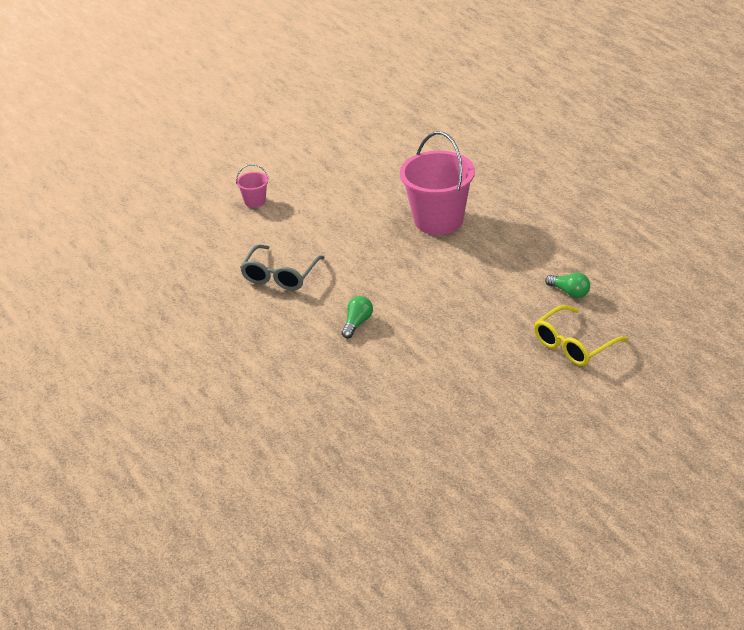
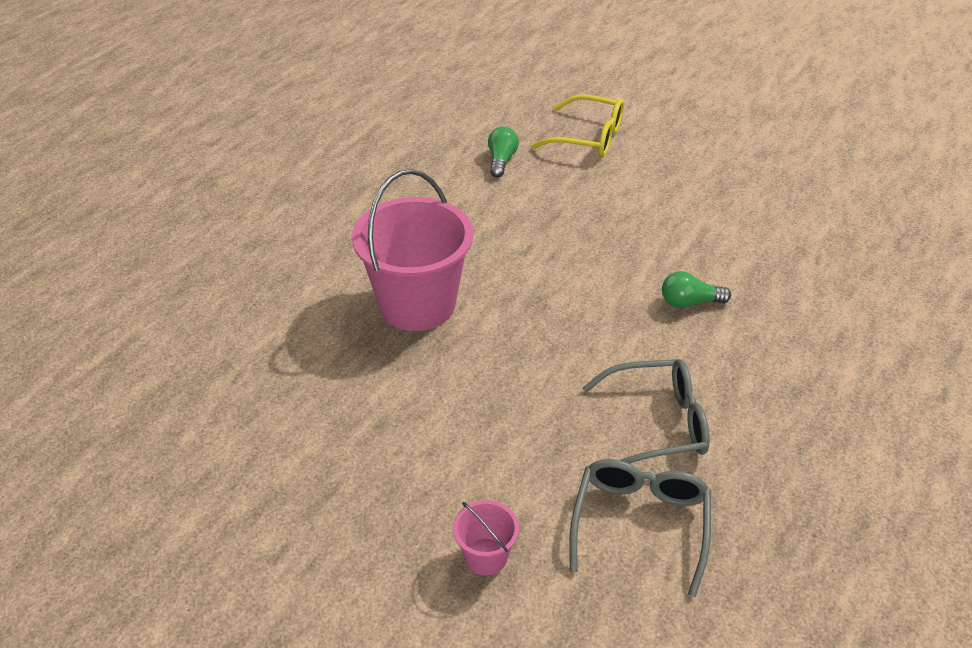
camera: 120 degrees left, 5 degrees up
(229, 249) = (640, 524): none -> grey glasses

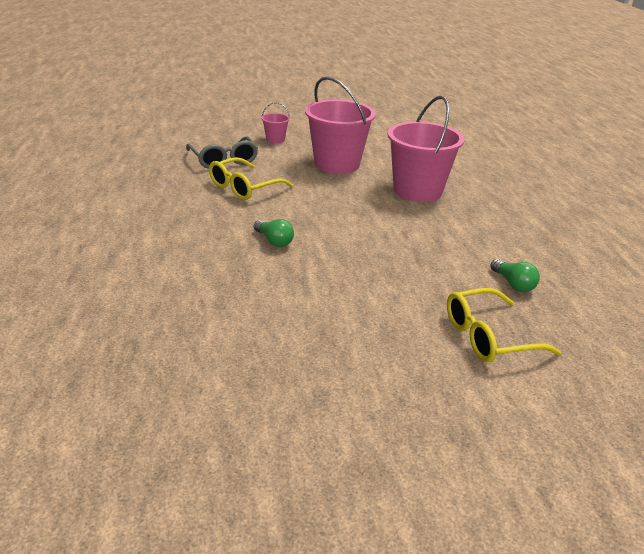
camera: 140 degrees right, 10 degrees down
(457, 416) = (337, 164): none -> pink bucket
(657, 423) = (244, 187): grey glasses -> yellow glasses
(689, 302) = (274, 241): green light bulb -> green light bulb turned 90 degrees clockwise

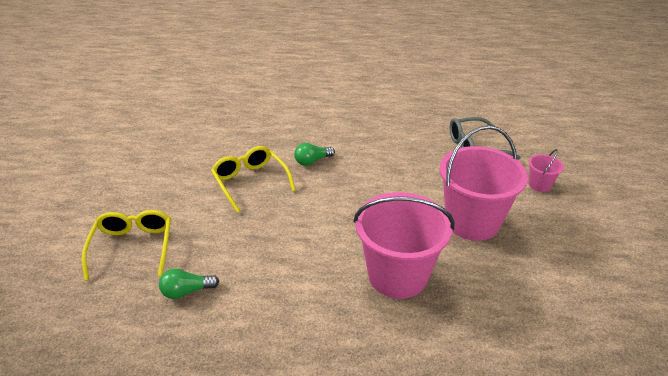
camera: 105 degrees right, 5 degrees up
(244, 187) = (412, 154): yellow glasses -> yellow glasses (250, 182)

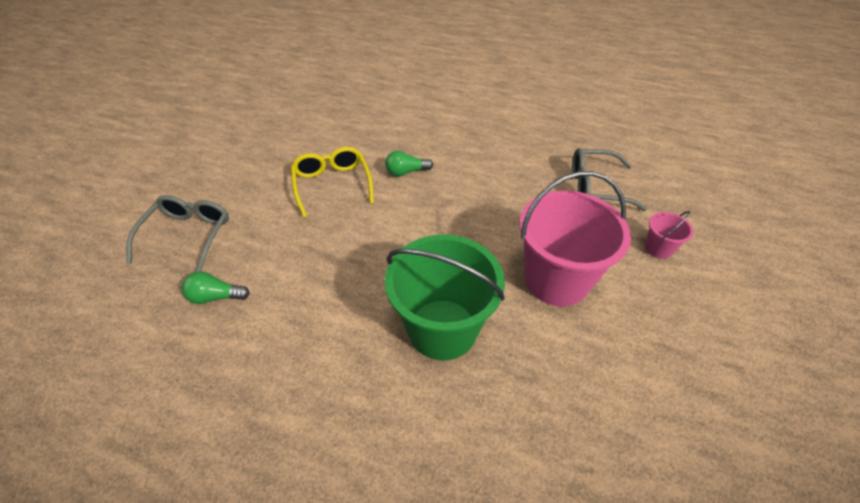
camera: 15 degrees right, 10 degrees up
(133, 247) = (188, 235): yellow glasses -> grey glasses
(397, 275) = (442, 329): pink bucket -> green bucket

